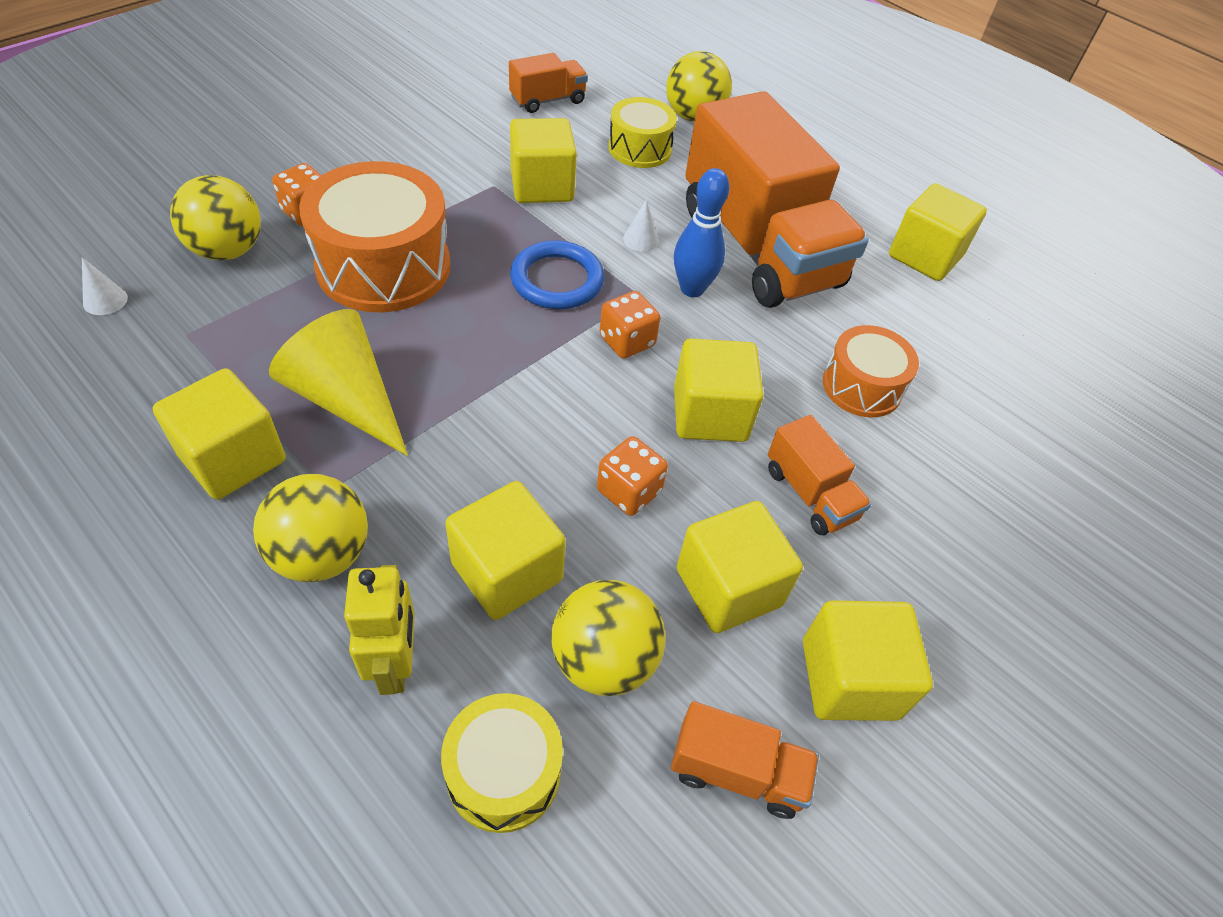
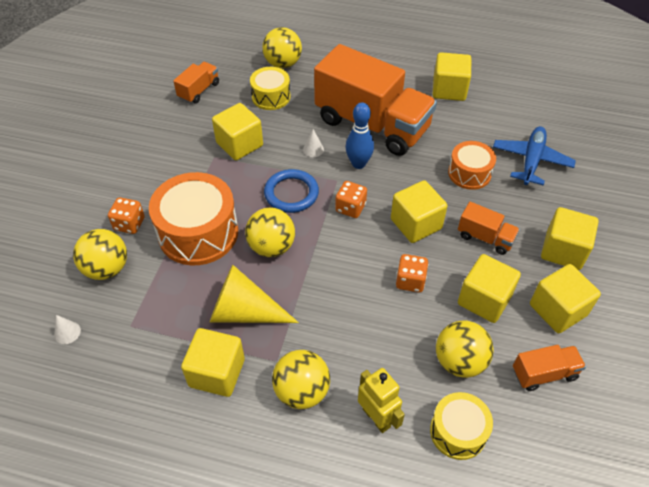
camera: 25 degrees left, 0 degrees up
(464, 334) = (271, 247): none -> yellow ball
(507, 571) = (389, 349): yellow cube -> yellow cube (563, 250)
(988, 419) = (531, 160): none -> blue plane

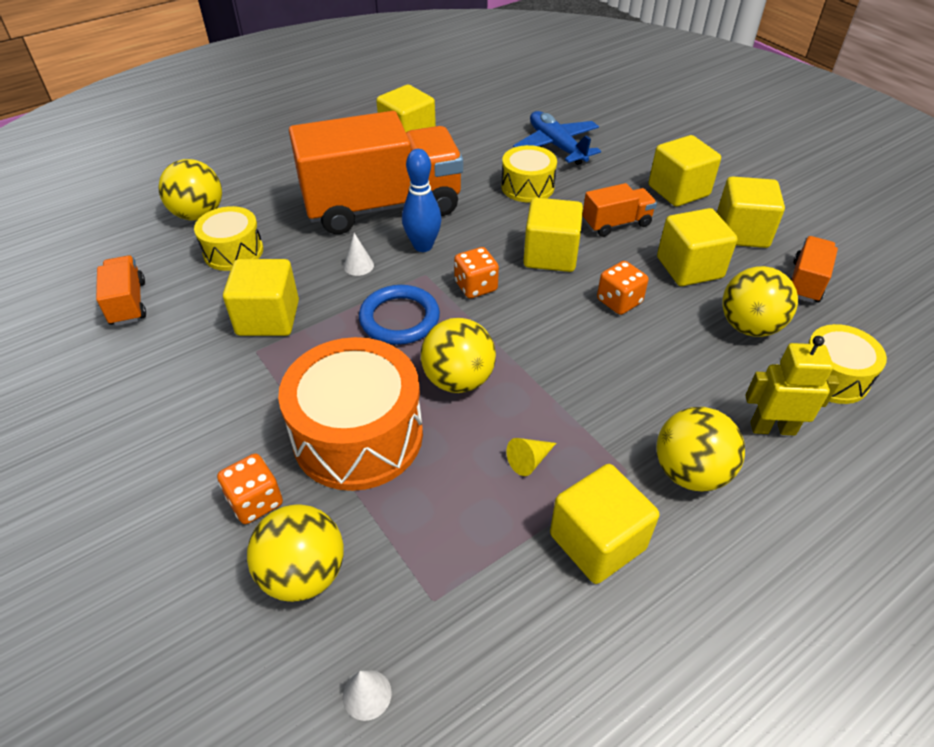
camera: 50 degrees left, 5 degrees down
(244, 312) = (529, 460): yellow cone -> yellow cone, size x0.42
(469, 173) = (527, 186): orange drum -> yellow drum

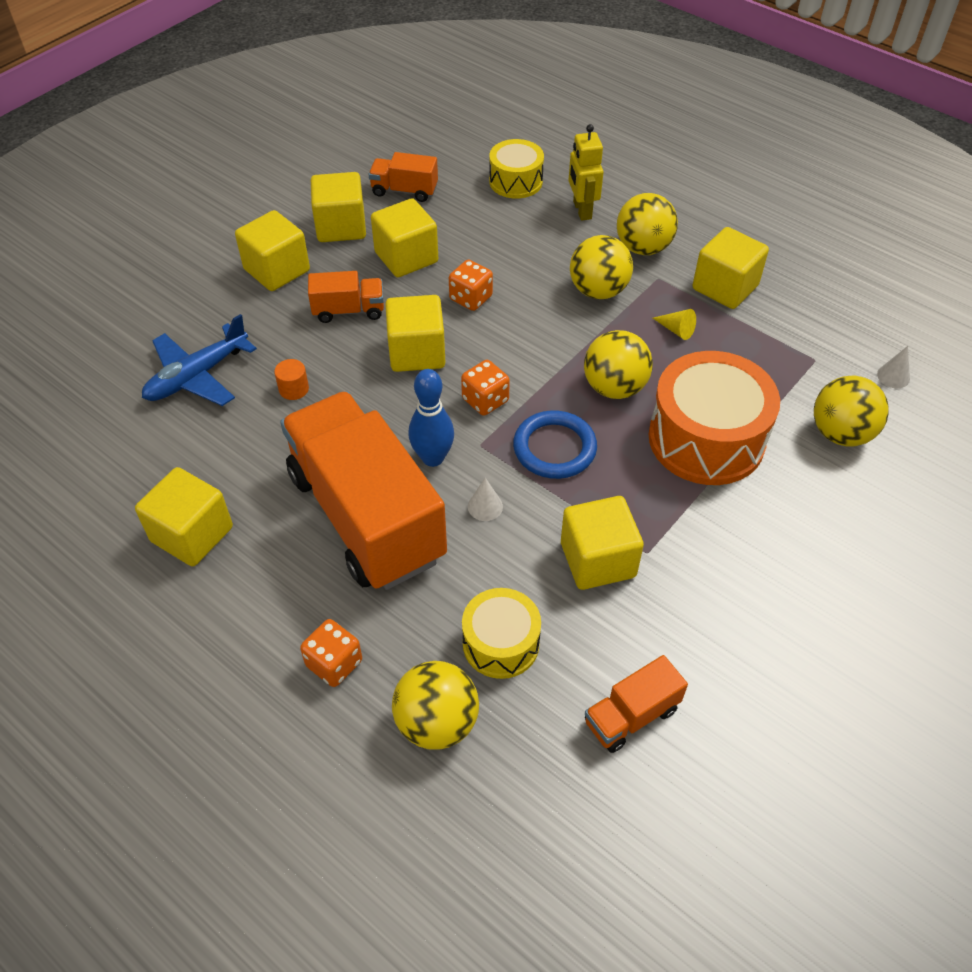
camera: 105 degrees left, 5 degrees up
(255, 501) = (803, 485): orange dice -> orange dice (334, 663)
(527, 186) = (294, 389): yellow drum -> orange cylinder
(616, 223) = (349, 310): orange truck -> orange truck turned 120 degrees clockwise
(749, 326) = (474, 221): yellow ball -> yellow ball (598, 291)

